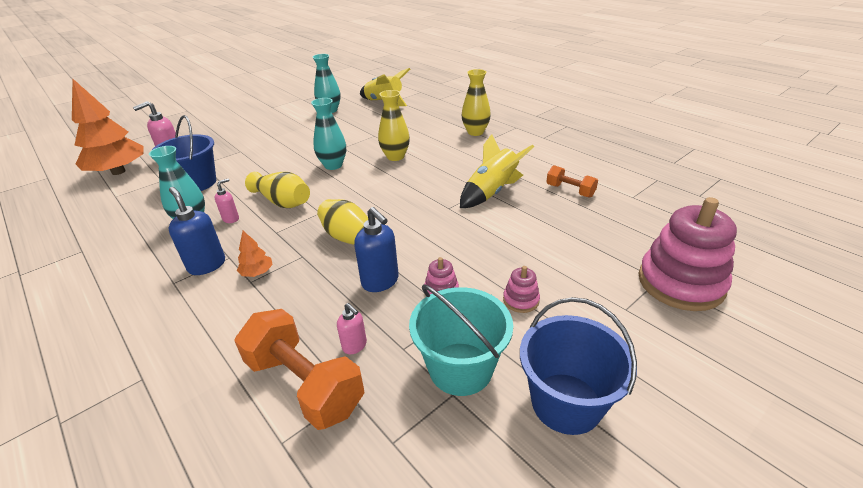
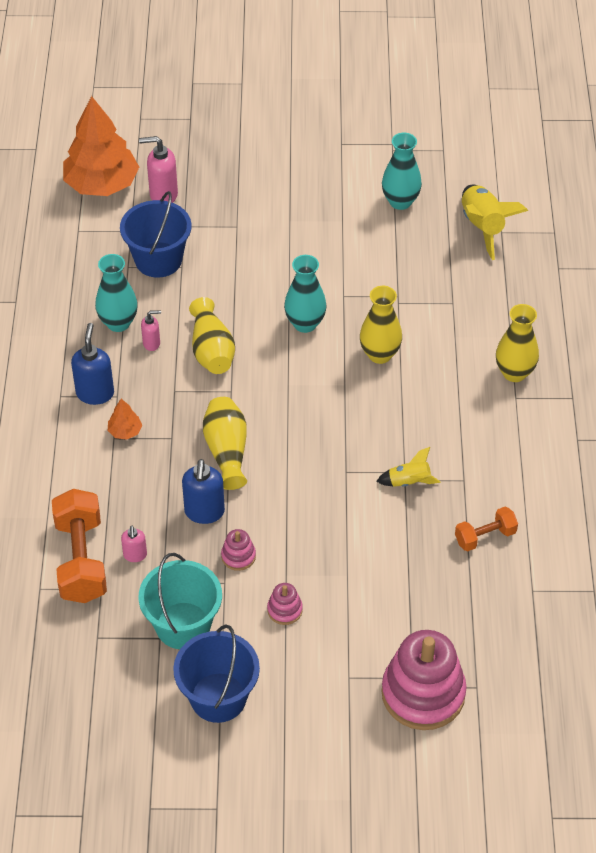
camera: 40 degrees right, 15 degrees up
(492, 192) = (409, 482): yellow rocket -> yellow rocket, size x0.56
(570, 191) = (485, 537): orange dumbbell -> orange dumbbell turned 75 degrees clockwise

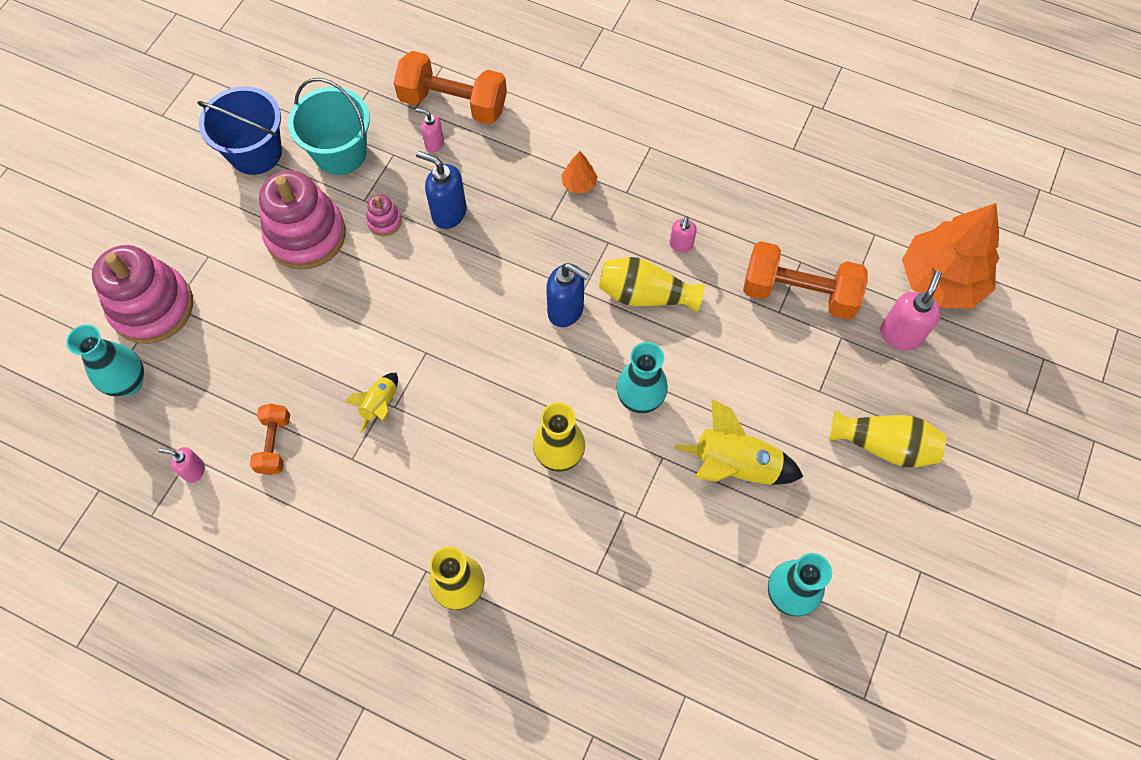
camera: 115 degrees right, 15 degrees up
(95, 393) = (639, 175): blue soap dispenser -> blue soap dispenser (566, 310)
(118, 323) = (723, 225): turquoise vase -> turquoise vase (129, 383)
(158, 260) = (798, 293): blue bucket -> orange dumbbell
(227, 451) = (509, 258): yellow vase -> yellow vase (884, 445)
(285, 610) = (306, 235): pink stacking toy -> pink stacking toy, size x2.30
(482, 227) = (703, 676): yellow rocket -> yellow rocket (735, 466)
(541, 580) = (194, 471): none -> pink soap dispenser

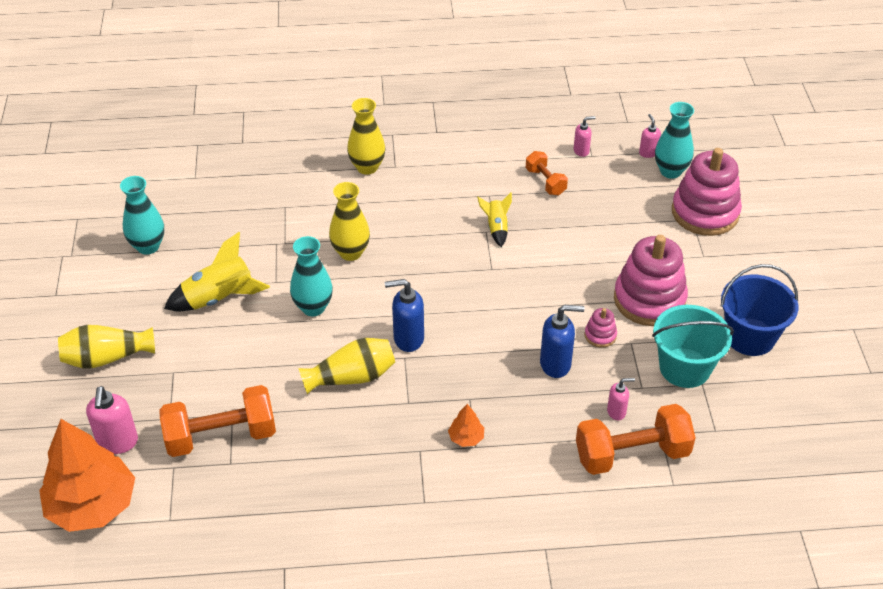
camera: 150 degrees right, 20 degrees down
(681, 245) = (344, 428): pink soap dispenser -> pink soap dispenser (648, 153)

